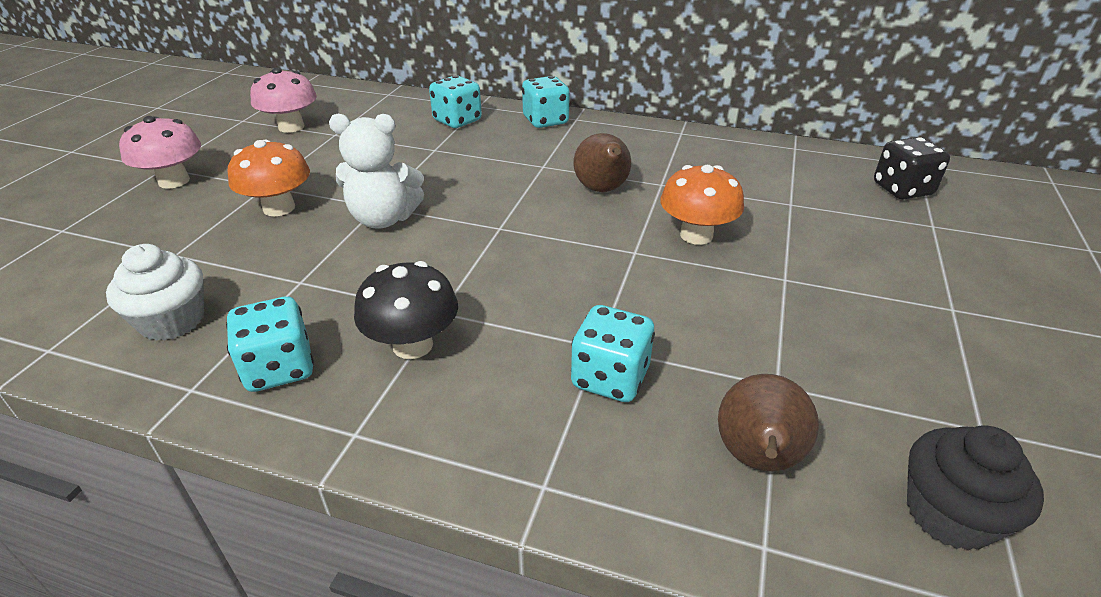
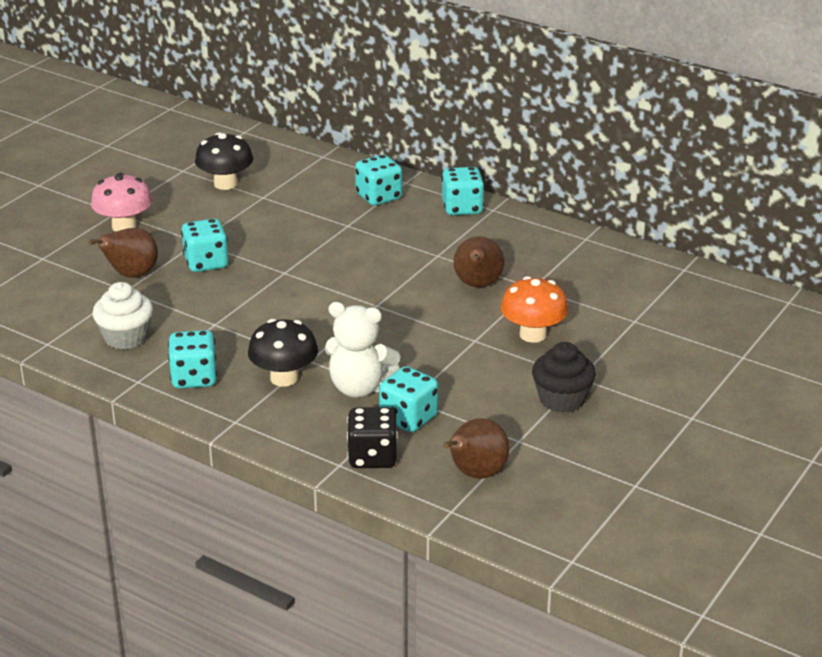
camera: 15 degrees right, 5 degrees down
(182, 235) = (131, 275): none -> brown pear
(279, 208) = (206, 263): orange mushroom -> turquoise dice
(291, 127) = (225, 184): pink mushroom -> black mushroom
(383, 219) = (286, 284): white teddy bear -> white teddy bear (359, 388)
(902, 189) = (747, 323): black dice -> black dice (372, 457)
(949, 514) = (571, 517): black cupcake -> black cupcake (562, 399)

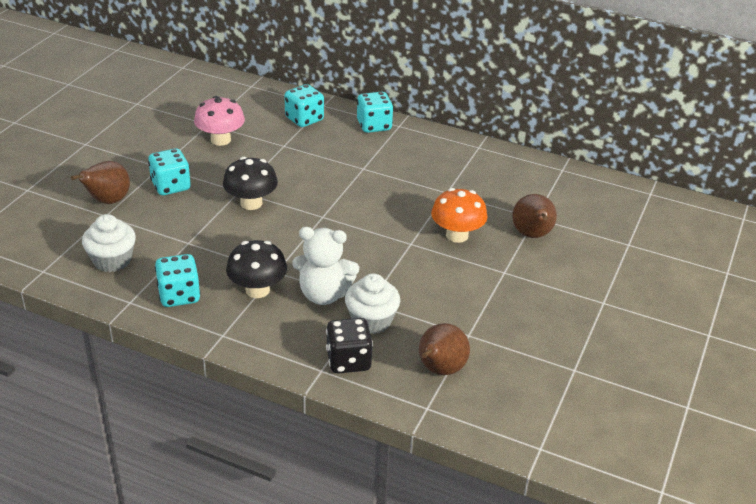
camera: 10 degrees left, 5 degrees up
(124, 226) = (94, 156): pink mushroom -> pink mushroom (220, 140)
(225, 184) = (175, 114): black mushroom -> black mushroom (251, 203)
(408, 418) = (371, 321): turquoise dice -> white cupcake
(477, 285) = (402, 193): brown pear -> brown pear (532, 235)
(562, 399) = (494, 293): black cupcake -> none

